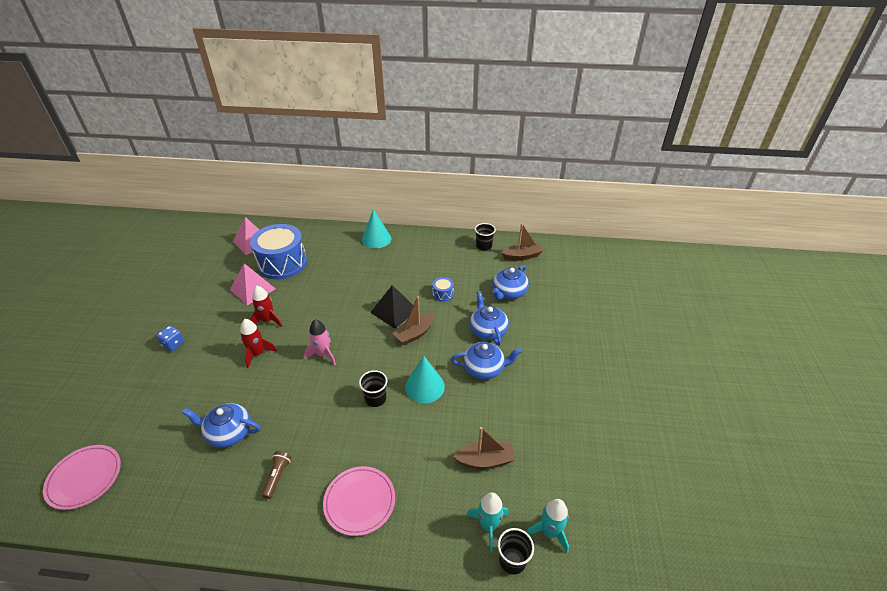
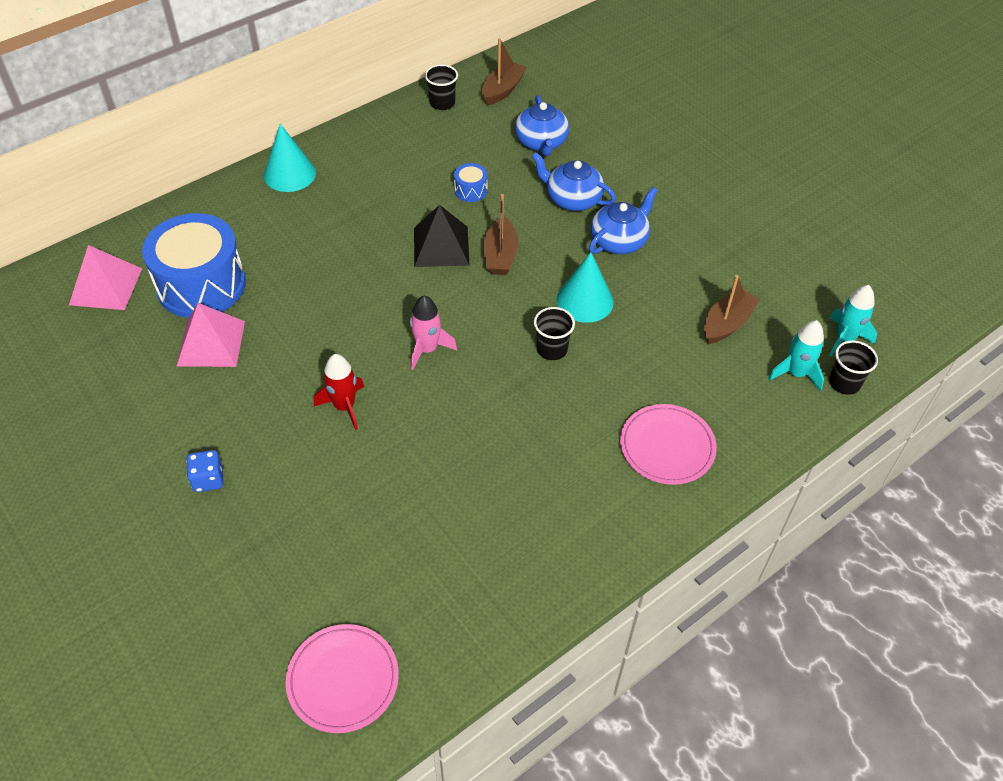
camera: 45 degrees left, 10 degrees up
(229, 432) = (442, 503): blue teapot -> none
(268, 320) = (296, 363): red rocket -> none
(277, 476) = (558, 494): brown flashlight -> none

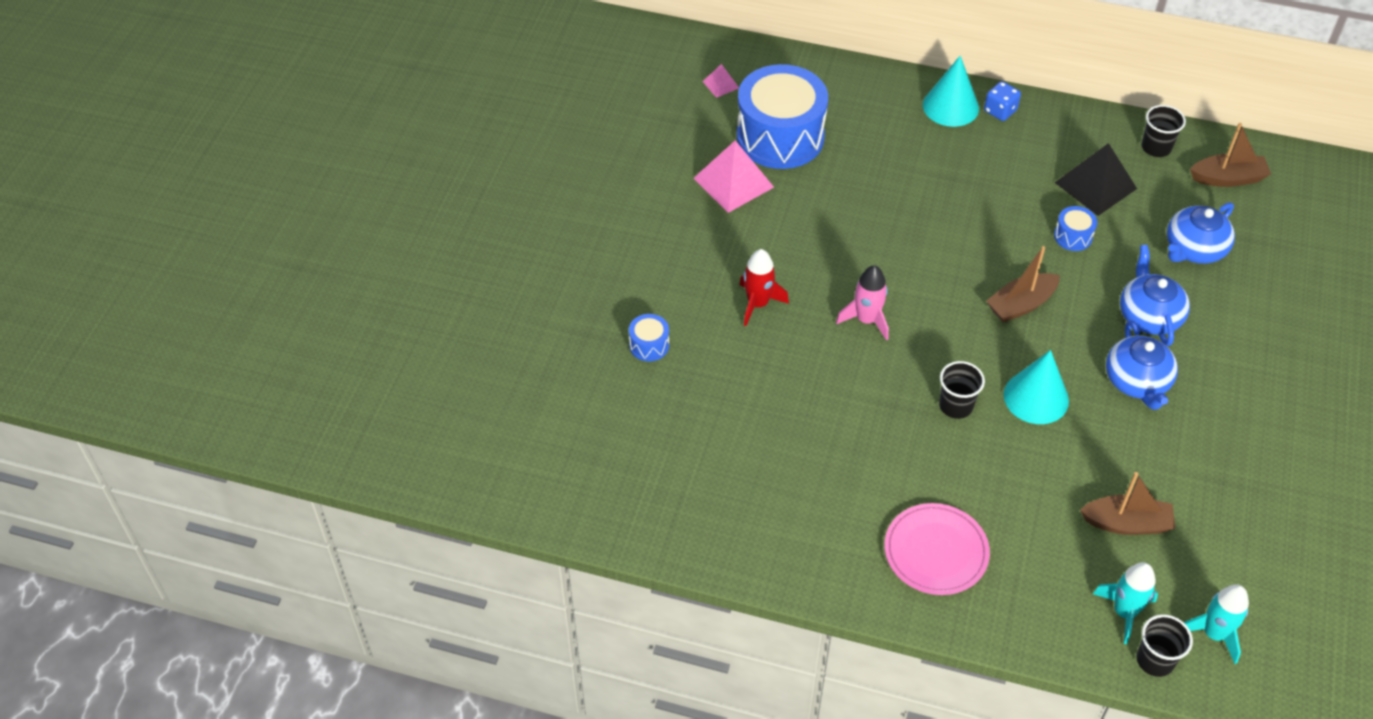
camera: 55 degrees right, 0 degrees up
(105, 286) = (720, 84): pink pyramid -> pink pyramid, size x0.49
(208, 479) = (617, 268): blue dice -> blue dice (1000, 111)
(309, 509) = (649, 345): none -> blue drum
(343, 680) = (533, 459): pink plate -> none
(441, 246) = (985, 257): black pyramid -> black pyramid (1095, 185)
(619, 241) = (1137, 381): blue teapot -> blue teapot turned 75 degrees clockwise

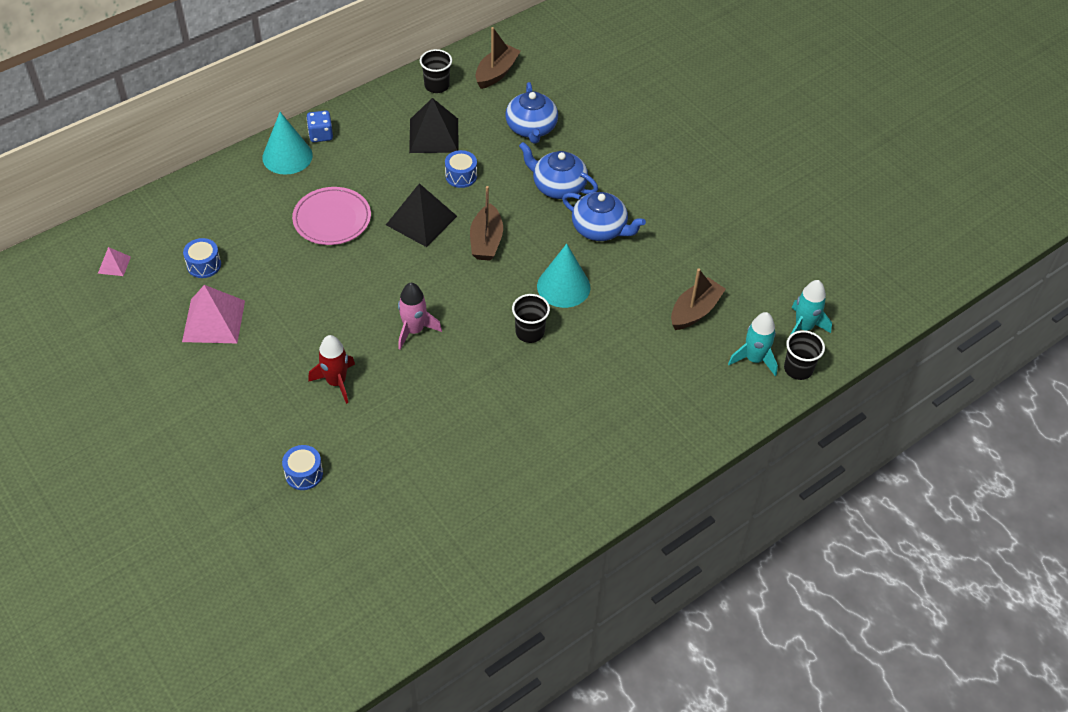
camera: 55 degrees left, 0 degrees up
(780, 137) = (204, 265): blue drum -> blue drum, size x0.41
(936, 552) = (629, 424): pink plate -> pink plate (332, 219)
(989, 243) = (421, 220): none -> black pyramid

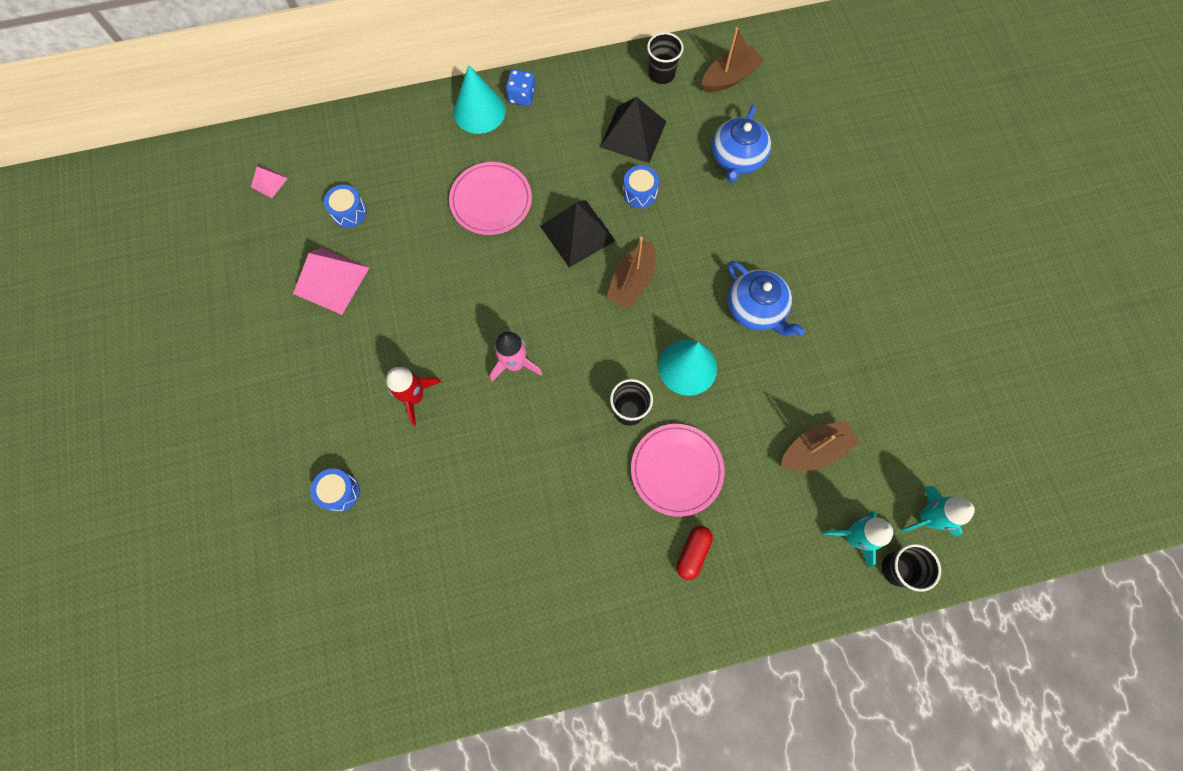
camera: 25 degrees right, 20 degrees up
(558, 186) = (734, 240): blue teapot -> none
(590, 361) = (676, 470): none -> pink plate
(632, 413) = (692, 553): none -> red capsule

